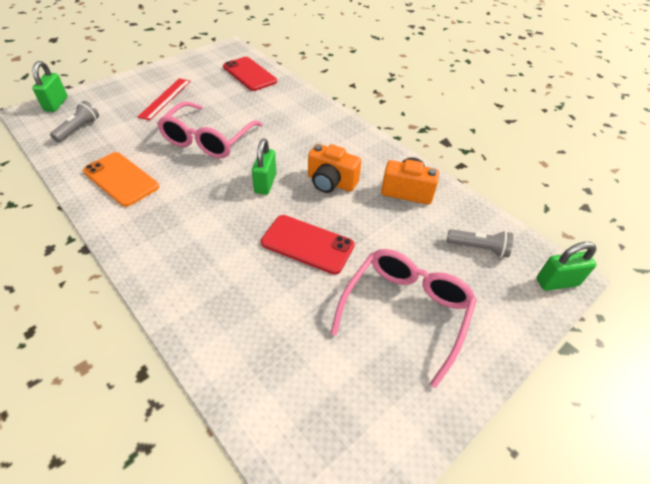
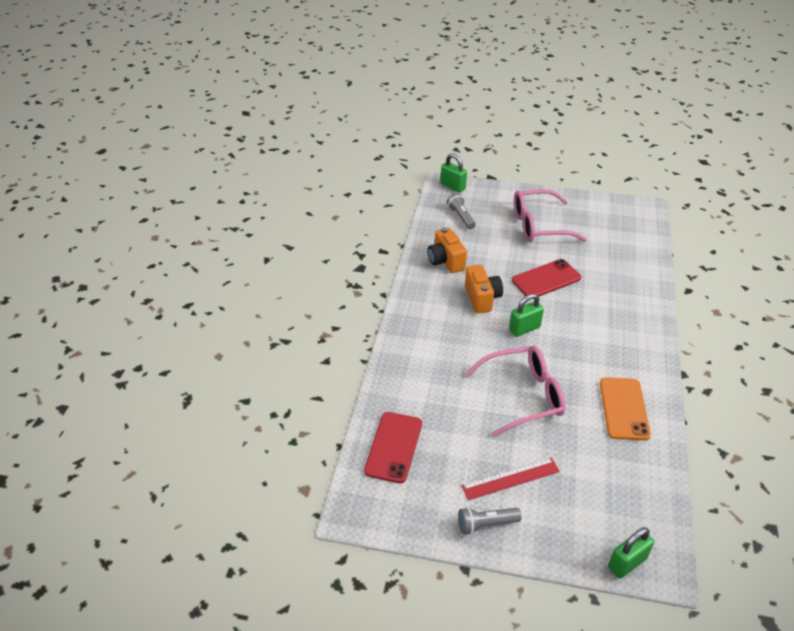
camera: 125 degrees left, 5 degrees down
(78, 129) = (625, 499): grey flashlight -> grey flashlight (486, 524)
(307, 244) = (546, 279): red phone -> red phone turned 75 degrees clockwise

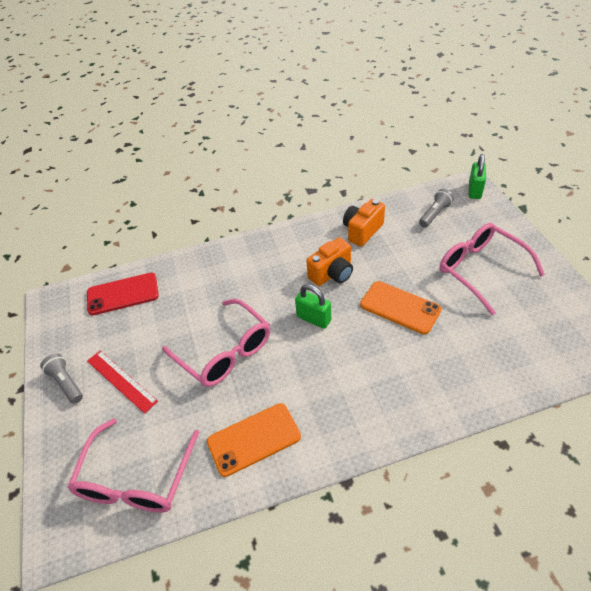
camera: 65 degrees right, 5 degrees up
(546, 279) = (400, 307): red phone -> orange phone
(625, 496) = (136, 479): none -> pink glasses
(627, 563) = (56, 507): green padlock -> none

